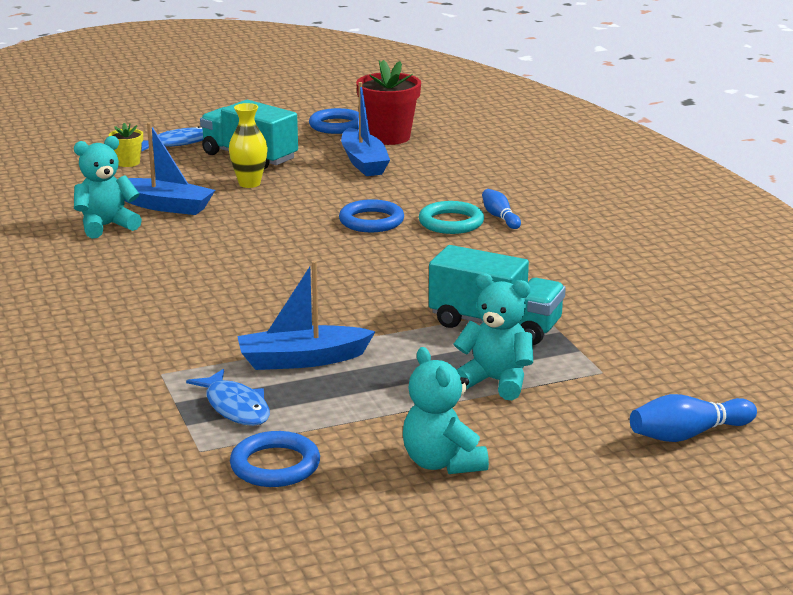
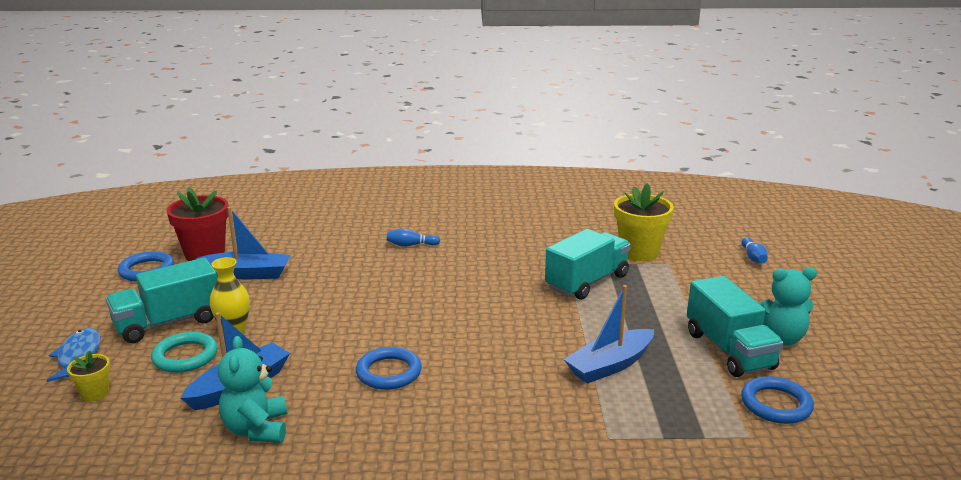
camera: 70 degrees left, 0 degrees up
(235, 407) = (680, 408): blue fish -> none
(302, 360) = (610, 365): blue boat -> blue boat turned 45 degrees clockwise
(371, 221) = (373, 292): blue ring -> blue ring (389, 372)
(385, 429) = (729, 350): none -> turquoise truck
(451, 222) = (404, 263): turquoise ring -> turquoise ring (185, 356)
(495, 382) = (671, 298): turquoise teddy bear -> none
(618, 348) = (639, 252): none -> yellow flower pot
(688, 434) = (753, 257): blue bowling pin -> blue bowling pin, size x0.66

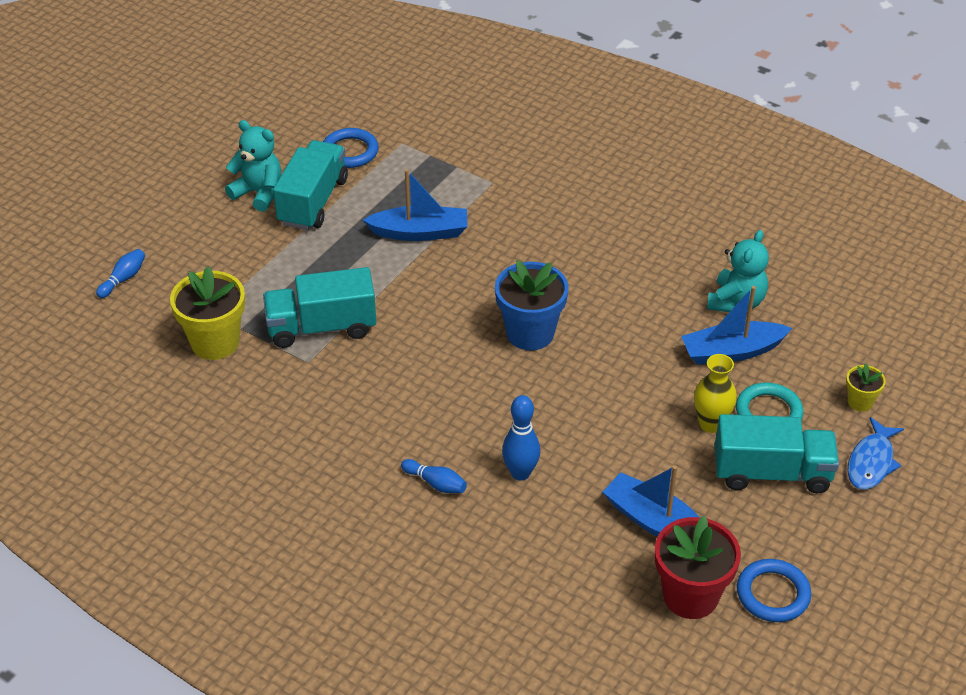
camera: 145 degrees left, 20 degrees up
(360, 265) = (520, 473): none -> blue bowling pin
(389, 372) = (600, 308): blue ring -> none
(431, 334) = (530, 333): none -> blue flower pot

